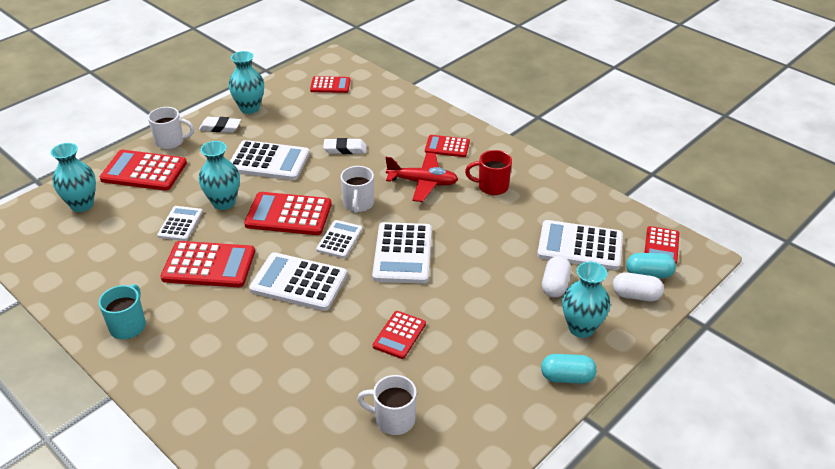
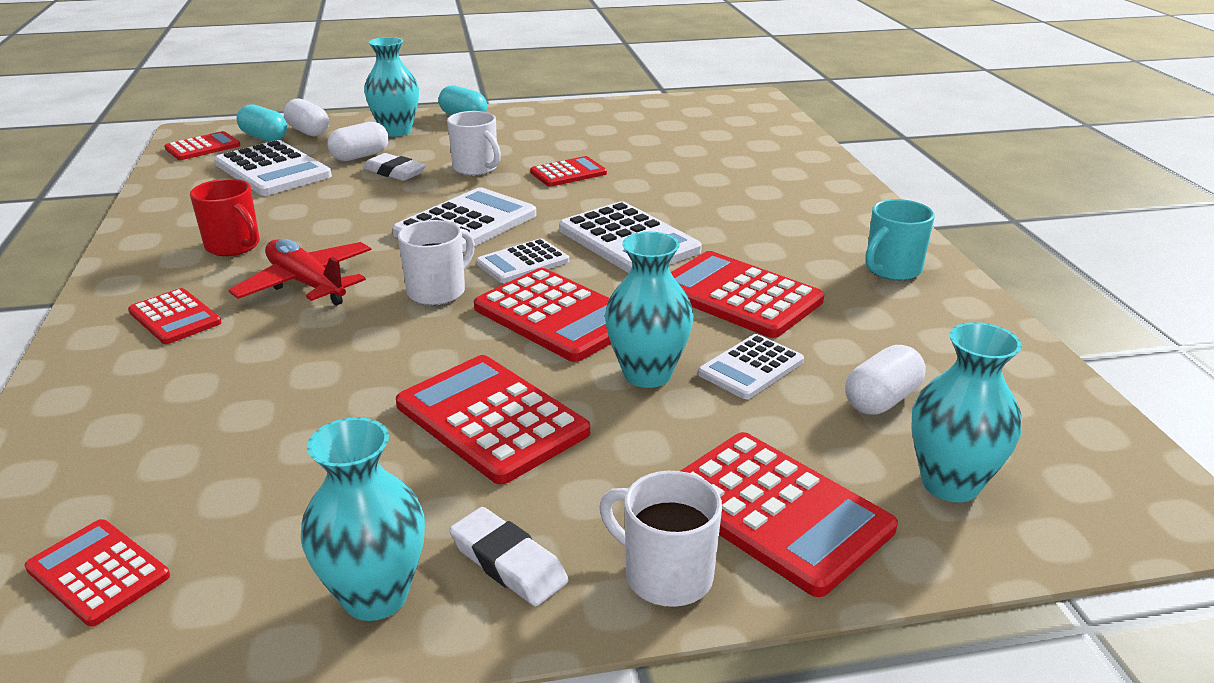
camera: 145 degrees left, 10 degrees down
(116, 231) = (881, 400): none -> white capsule
(269, 161) = (491, 419): white calculator -> red calculator
(345, 149) = (328, 383): white eraser -> white eraser (394, 172)
(393, 419) = (642, 137): white mug -> white mug (476, 168)

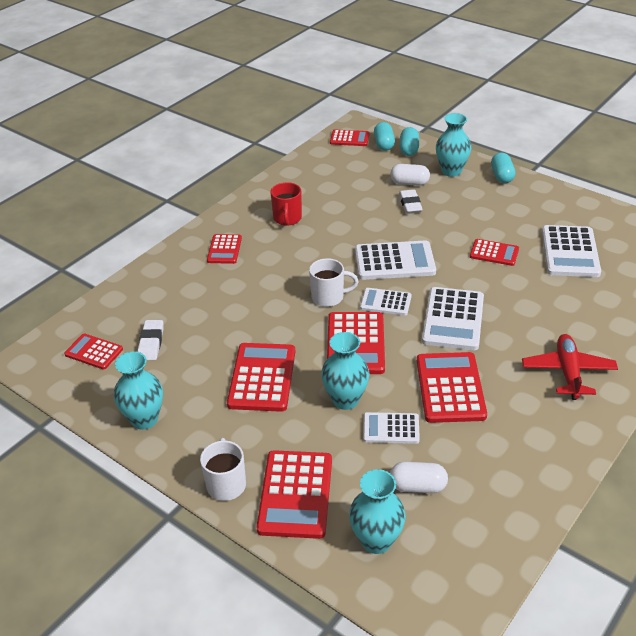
camera: 50 degrees right, 10 degrees up
(98, 572) = (94, 352): red calculator -> red calculator turned 60 degrees counterclockwise
(273, 170) = (359, 173): white calculator -> white calculator (570, 252)
(306, 284) = (287, 259): red plane -> red plane (568, 372)
(308, 131) = (409, 149): white capsule -> turquoise capsule
(476, 168) = (452, 223): white mug -> none
(508, 563) = (191, 439): white eraser -> white eraser (151, 343)
(891, 270) = (556, 427): turquoise mug -> none

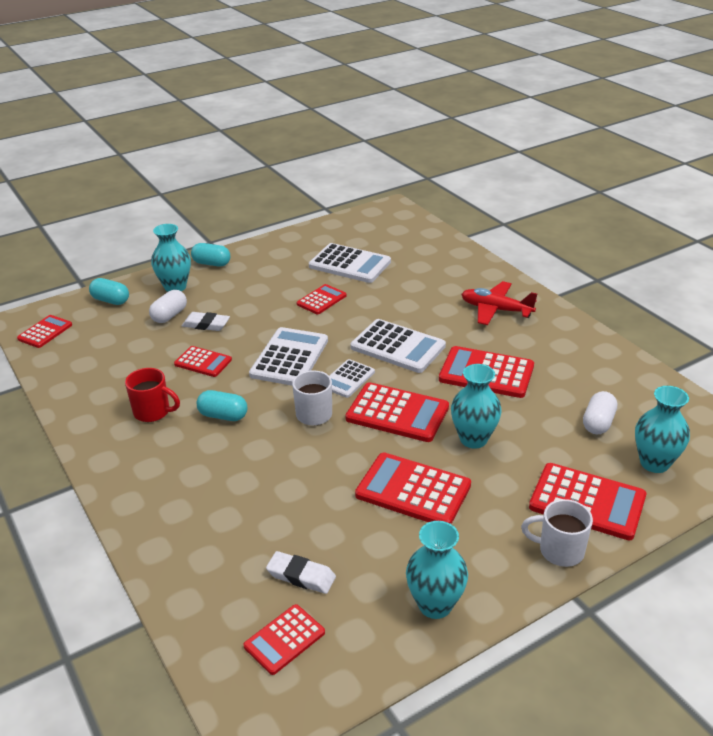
camera: 70 degrees left, 5 degrees down
(224, 249) = (167, 475): red calculator -> red calculator (203, 362)
(384, 144) = (83, 313): turquoise capsule -> turquoise capsule (223, 416)
(391, 428) = (523, 420): white calculator -> none

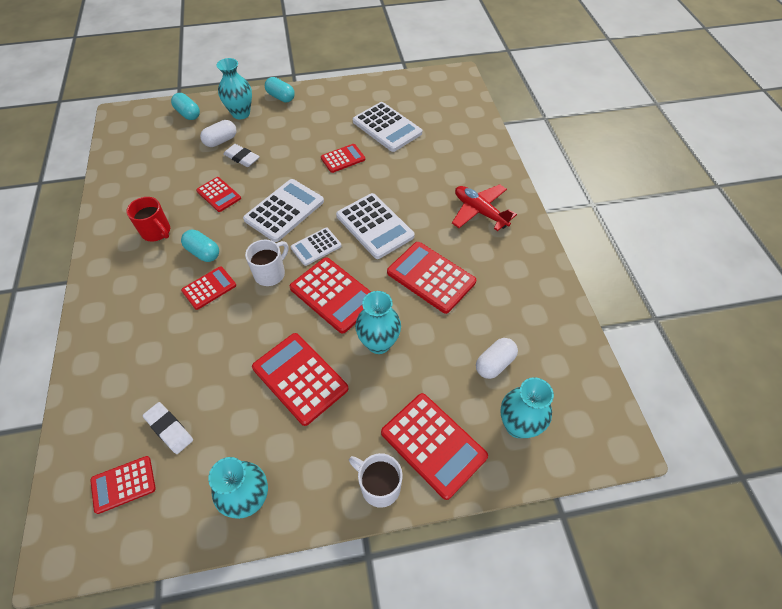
camera: 20 degrees right, 20 degrees up
(45, 332) = (127, 131): red calculator -> red calculator (209, 288)

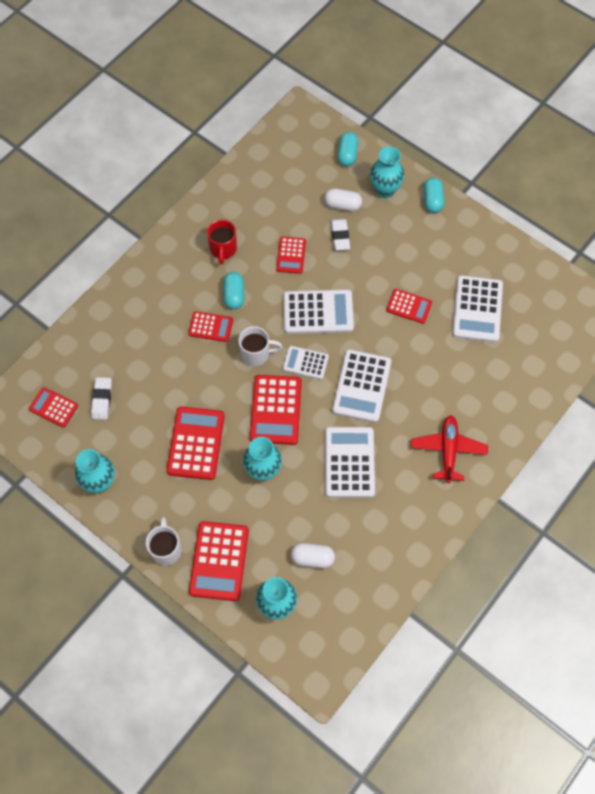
camera: 50 degrees right, 10 degrees up
(431, 277) = (349, 462): red calculator -> white calculator

